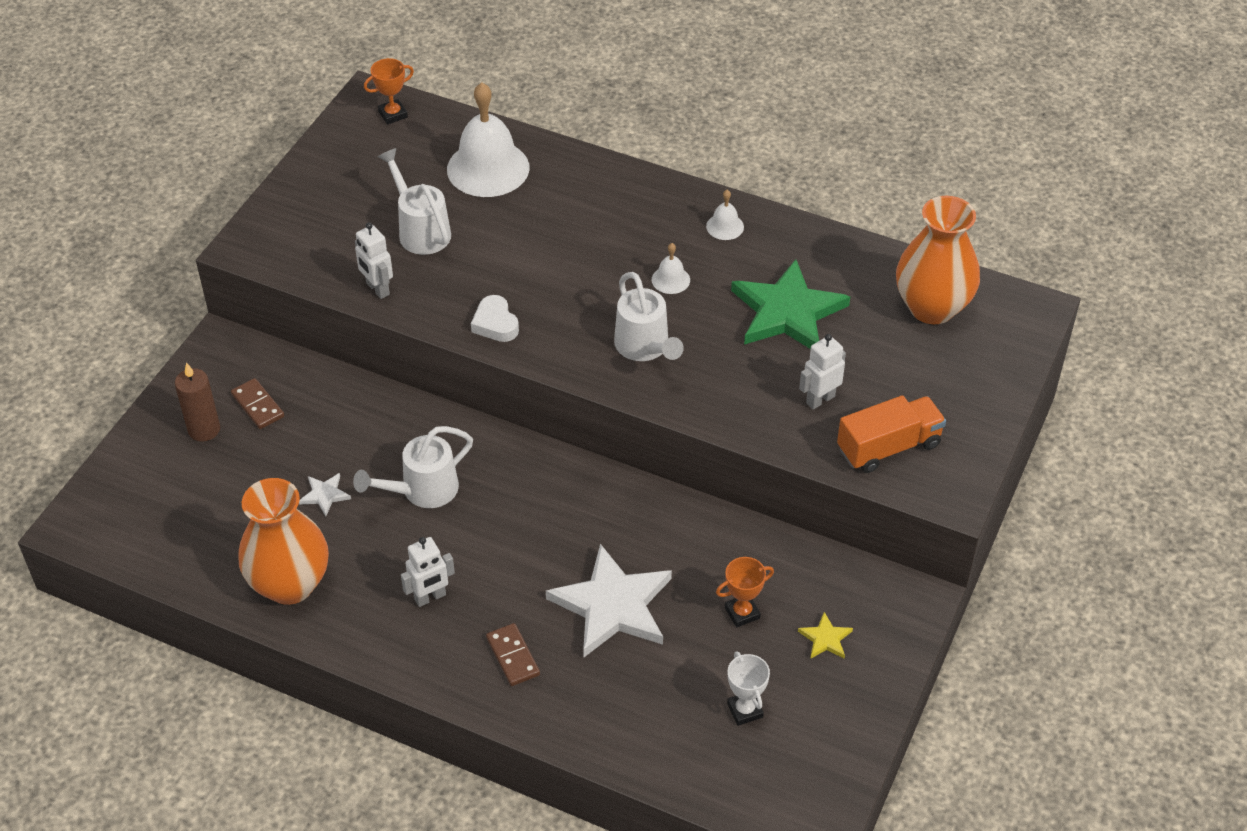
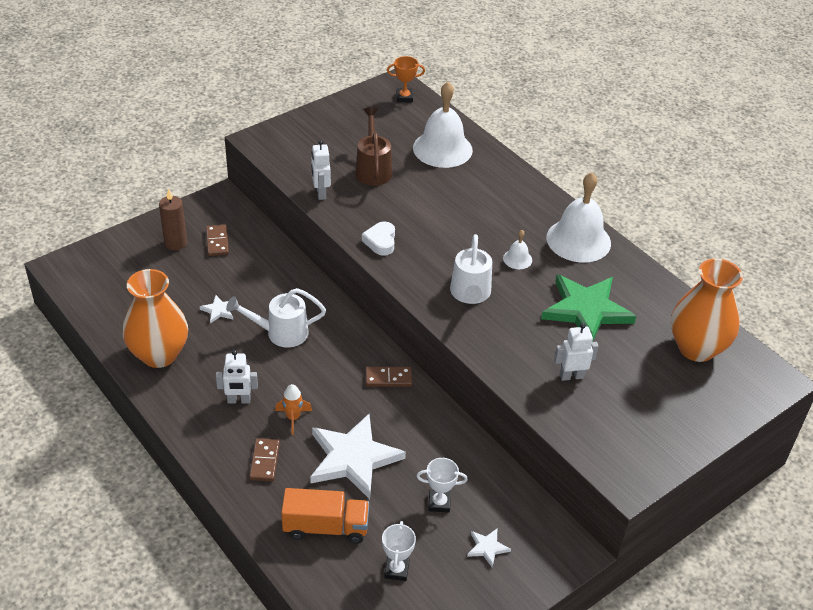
camera: 25 degrees right, 5 degrees down
(420, 230) = (373, 169): white watering can -> brown watering can
(510, 589) = (293, 418): none -> orange rocket
(589, 491) = (388, 378): none -> brown domino
(725, 226) = (578, 240): white bell -> white bell, size x2.25
(742, 613) = (439, 503): orange trophy -> white trophy
(825, 639) = (487, 548): yellow star -> white star
(888, 447) = (601, 428): orange truck -> orange truck (326, 527)

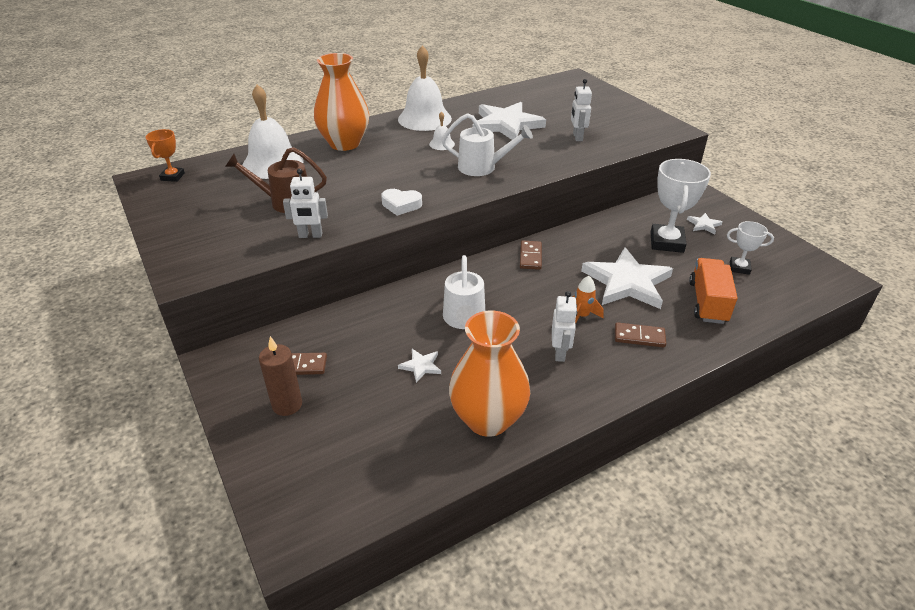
camera: 80 degrees left, 5 degrees down
(439, 503) = (666, 242): white trophy -> white trophy, size x1.81
(586, 310) = (506, 124): green star -> white star
(696, 348) = (547, 94): orange vase -> orange vase (345, 143)

